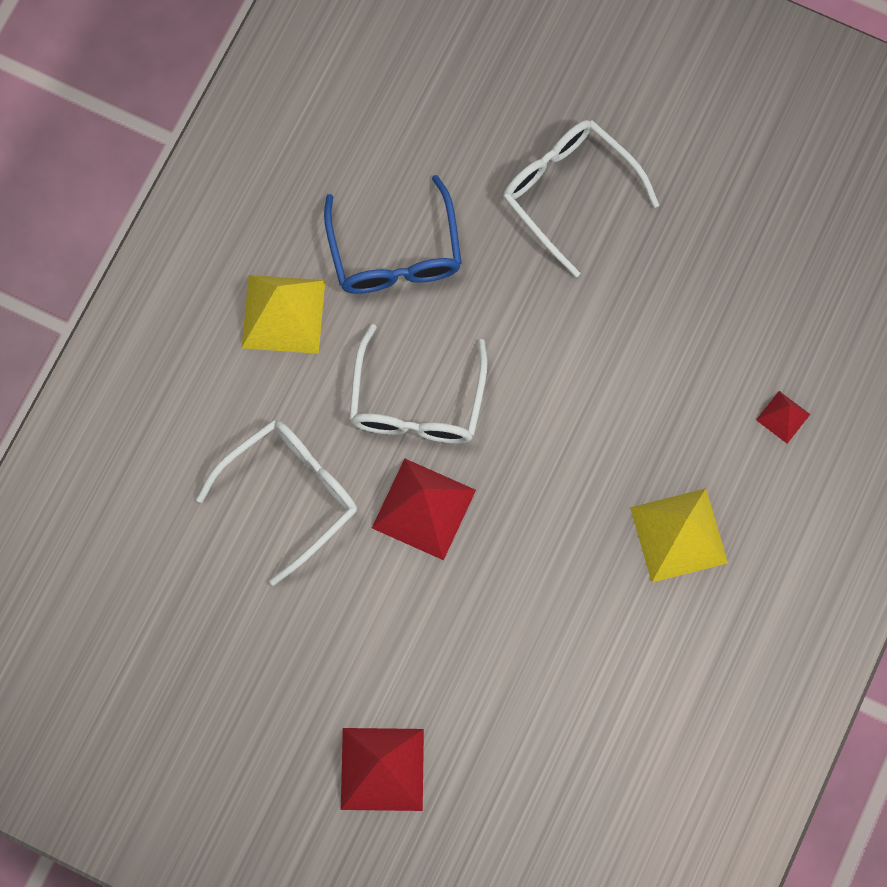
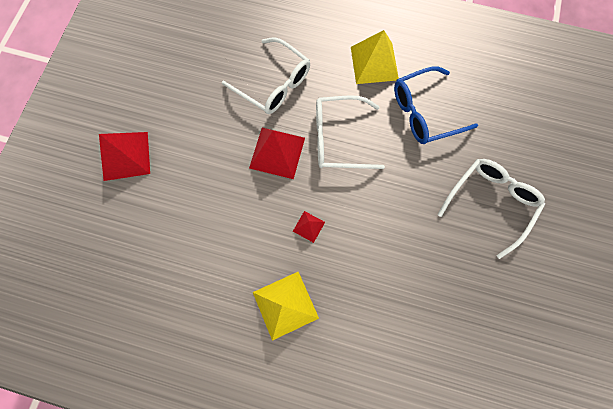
camera: 80 degrees right, 0 degrees up
(783, 417) = (377, 364): red pyramid -> red pyramid (309, 226)

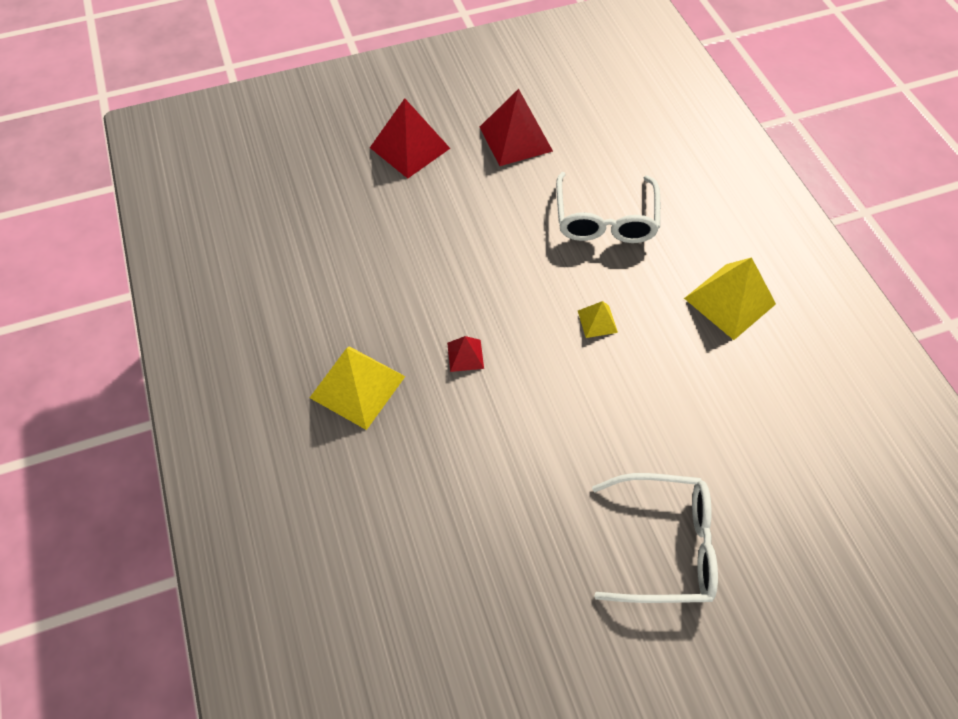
camera: 55 degrees right, 15 degrees down
(277, 152) = (527, 272): red pyramid -> red pyramid (516, 139)
(338, 138) = (597, 321): white glasses -> yellow pyramid
(424, 112) = (717, 393): blue glasses -> none

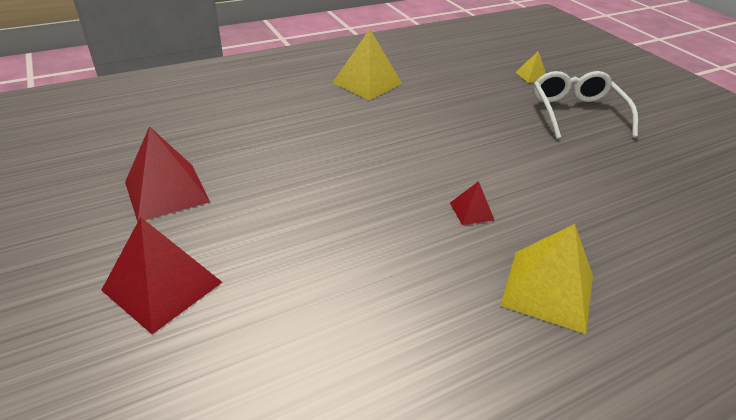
camera: 100 degrees left, 20 degrees down
(597, 321) = (405, 138): yellow pyramid -> yellow pyramid (531, 76)
(605, 220) = (289, 134): white glasses -> none

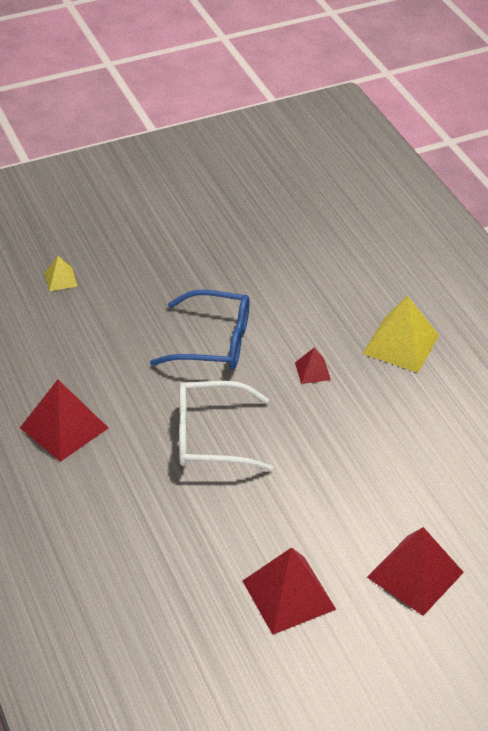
camera: 85 degrees left, 5 degrees up
(367, 83) = (64, 427): yellow pyramid -> red pyramid
(490, 148) = (214, 342): none -> blue glasses
(576, 112) = (148, 265): white glasses -> white glasses (210, 436)

